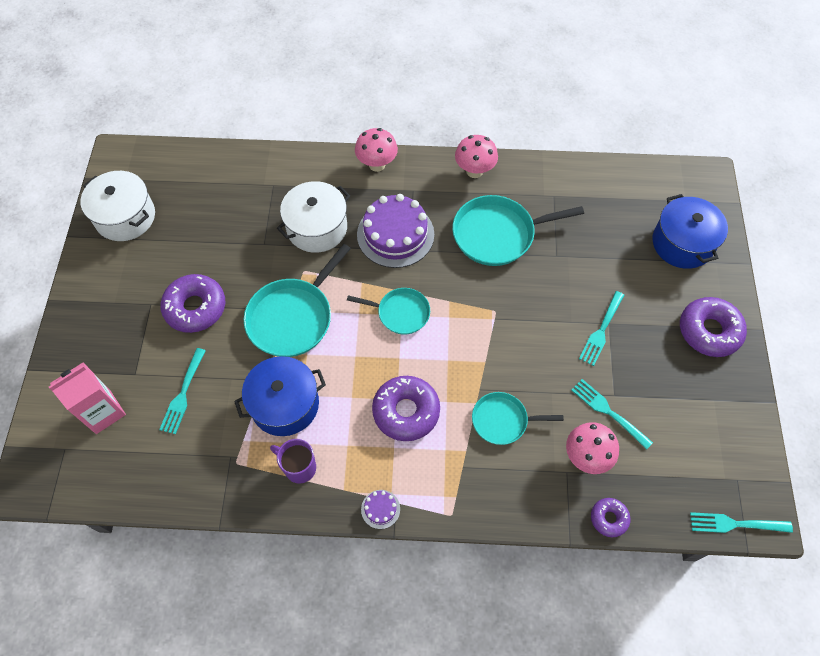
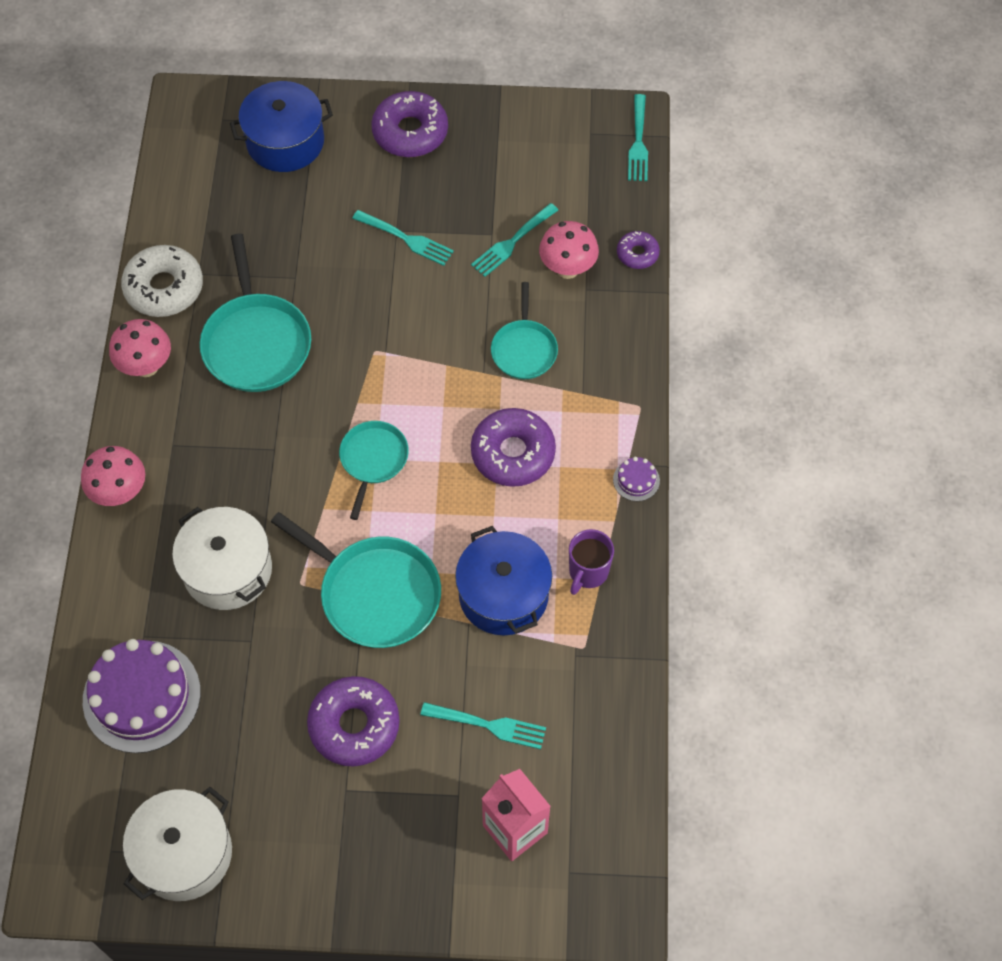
camera: 90 degrees left, 0 degrees up
(395, 234) = (247, 467): purple cake -> purple cake (142, 696)
(539, 176) = (164, 288): none -> white donut

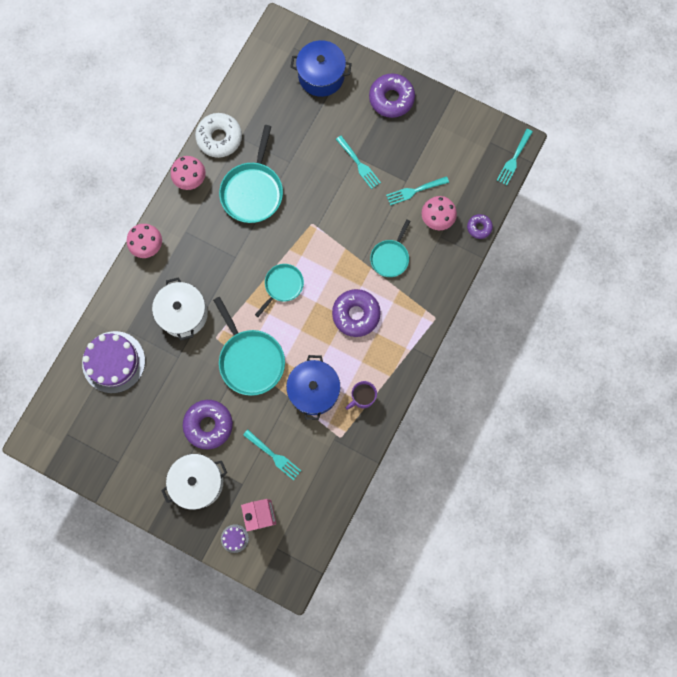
camera: 25 degrees right, 15 degrees up
(184, 853) = (100, 452): white pot -> white pot (198, 482)
(636, 480) = (412, 358): purple cake -> purple cake (234, 538)

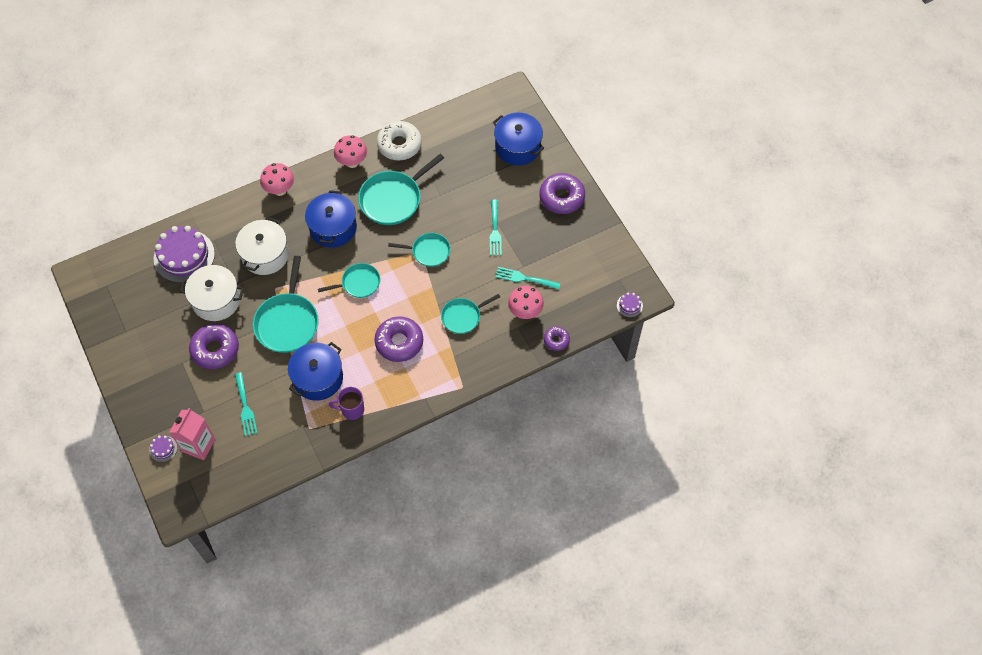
camera: 35 degrees right, 15 degrees down
(198, 482) = (171, 387): white pot -> white pot (216, 300)
(222, 251) = (333, 228): none -> blue pot
(319, 219) = (428, 251): none -> turquoise pan
(514, 159) = (629, 305): turquoise fork -> purple cake

